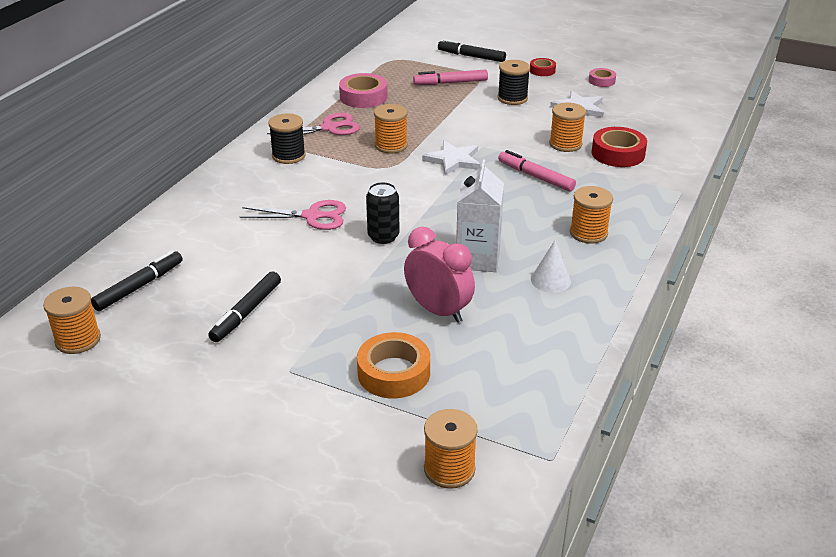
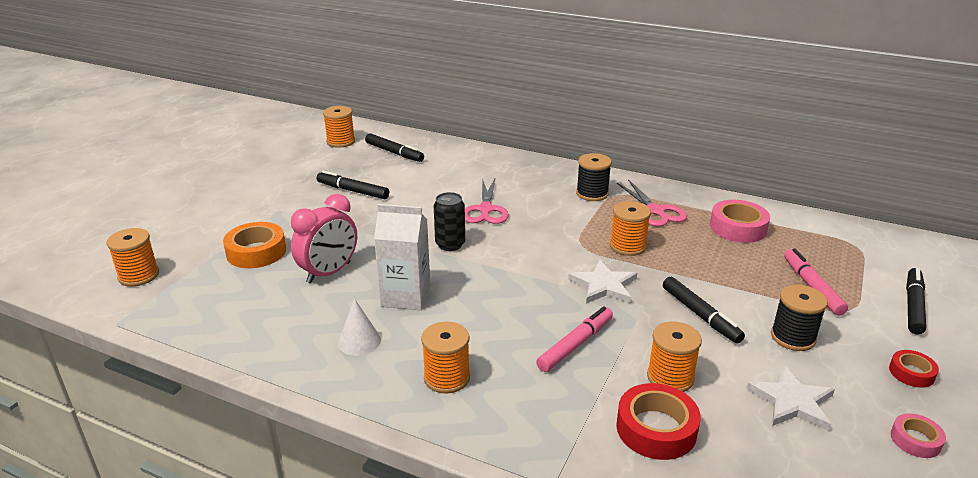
camera: 90 degrees right, 5 degrees down
(491, 126) = (700, 315): none -> black marker

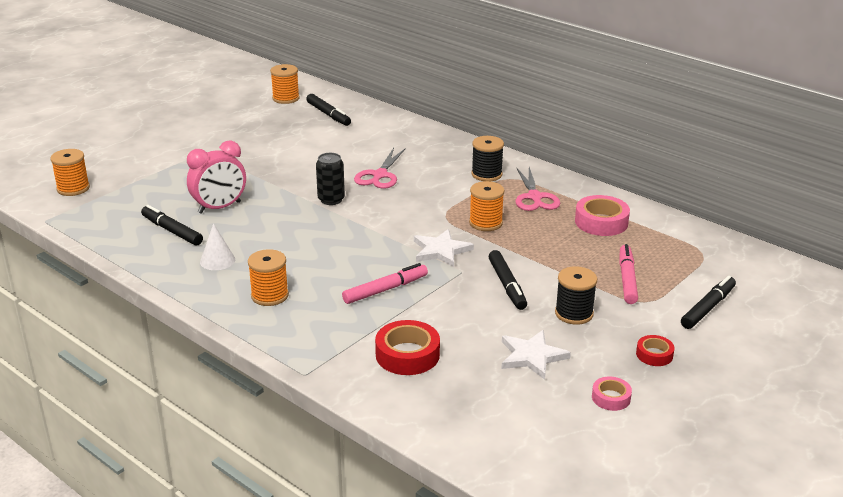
camera: 15 degrees right, 0 degrees up
(256, 252) = (170, 183): orange tape -> none
(353, 191) = (273, 144): black marker -> black marker (172, 231)
(406, 296) = (271, 234): white carton -> none
(670, 377) = (445, 324): orange spool -> none

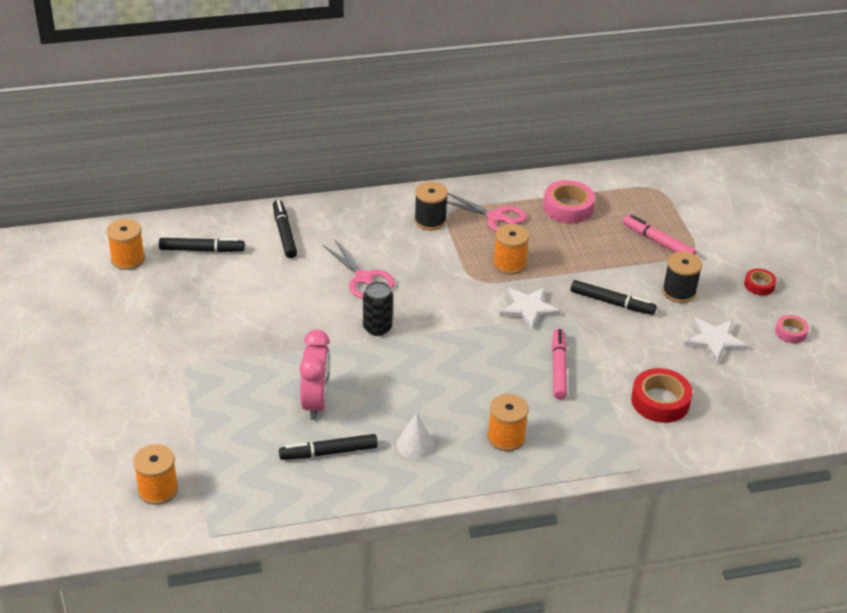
camera: 55 degrees left, 10 degrees up
(707, 308) = (726, 229): black marker -> black marker (284, 233)

